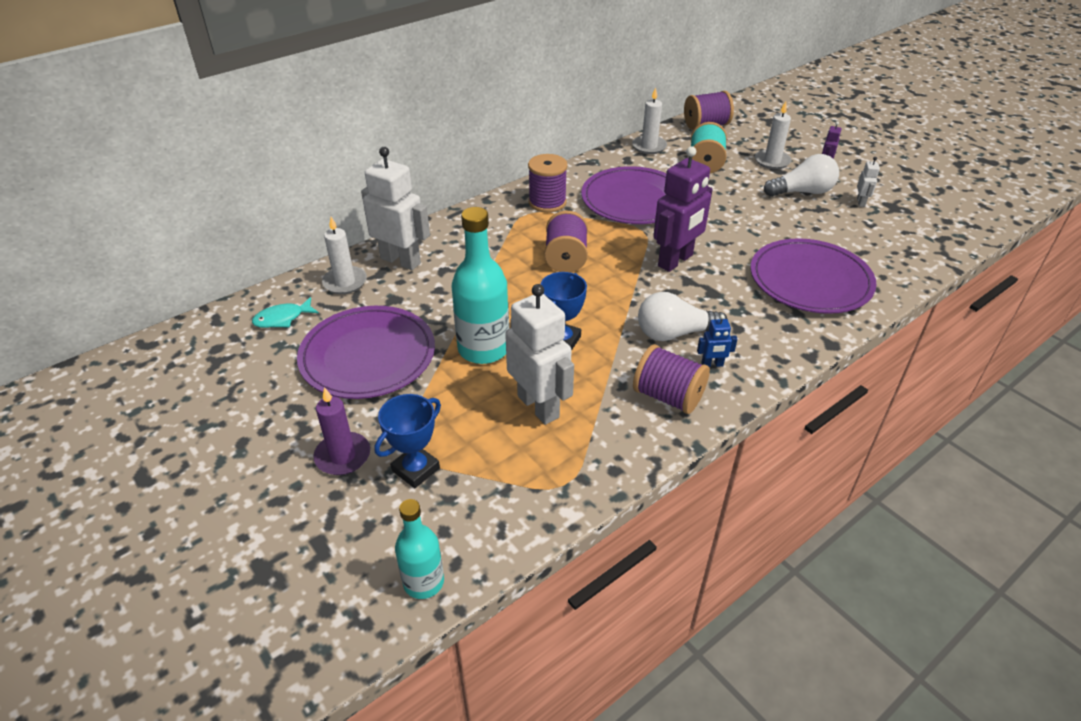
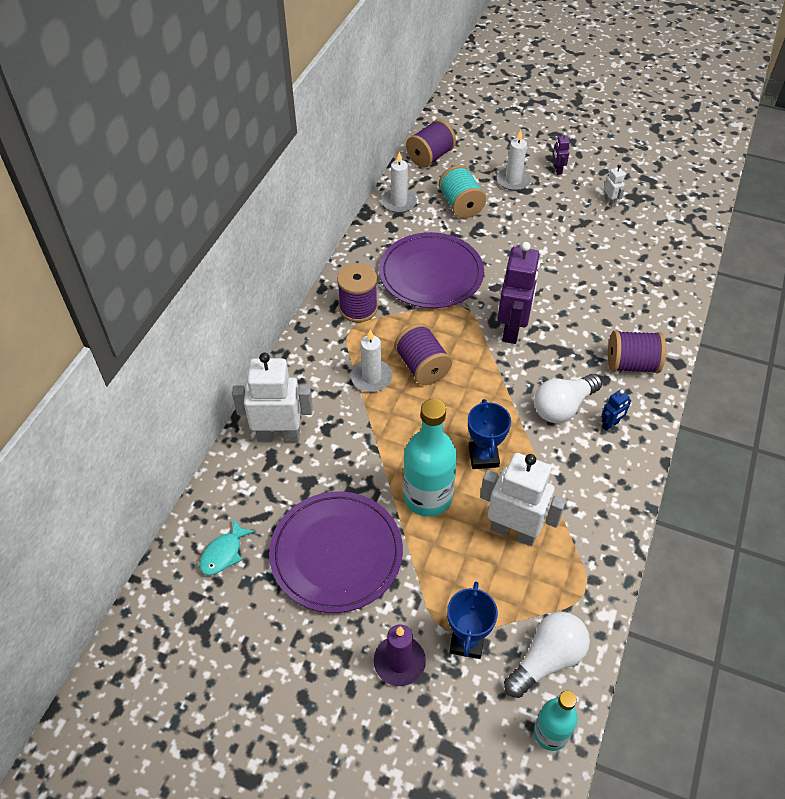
camera: 30 degrees left, 10 degrees up
(345, 282) = (247, 484): white candle -> white candle (371, 378)
(668, 396) = (600, 472): purple spool -> purple spool (631, 364)
(802, 192) = (559, 208): white light bulb -> white light bulb (546, 659)
(810, 280) = (625, 304): purple plate -> none

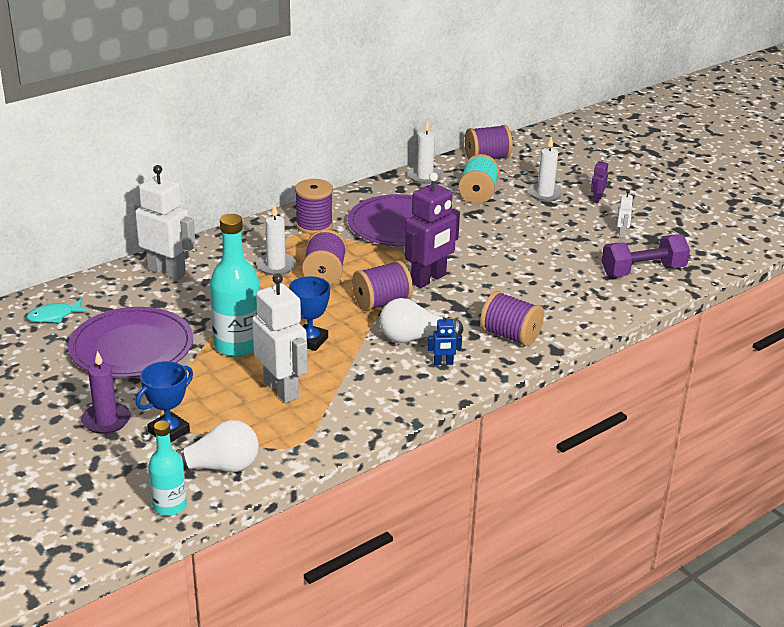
camera: 30 degrees right, 20 degrees down
(500, 378) = (381, 303): none -> purple spool
(661, 239) = (643, 271): none -> purple dumbbell

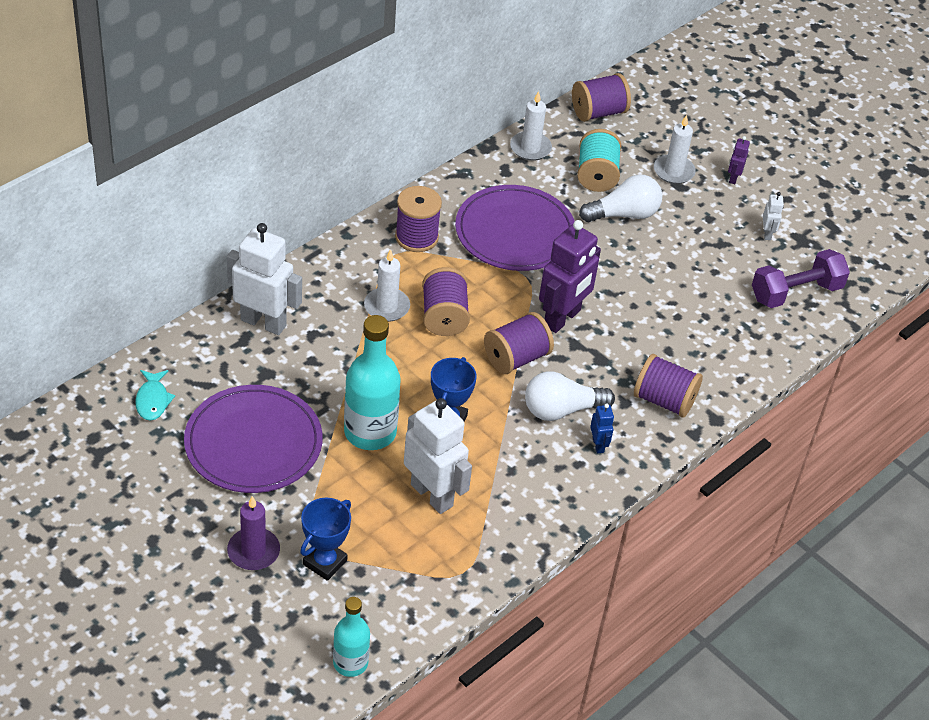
camera: 10 degrees left, 15 degrees up
(54, 316) = (153, 400): turquoise fish -> turquoise fish turned 60 degrees counterclockwise
(217, 467) = (388, 608): white light bulb -> white light bulb (623, 214)
(443, 363) = (598, 445): blue robot -> blue robot turned 90 degrees counterclockwise

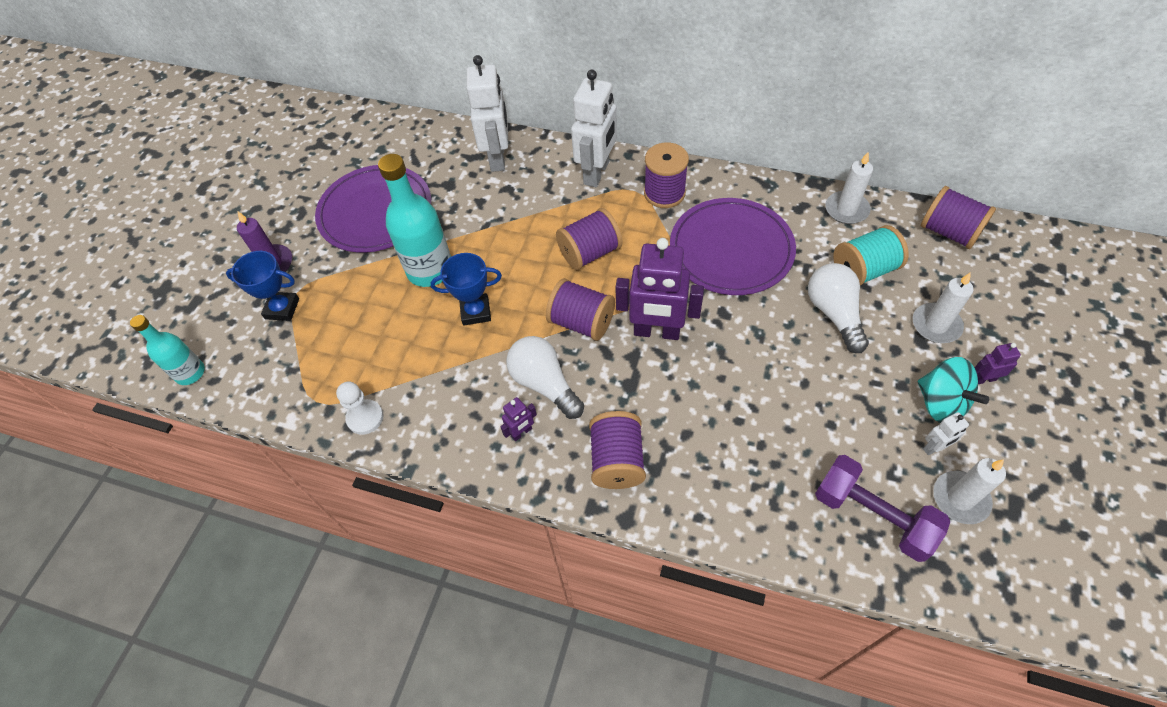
camera: 70 degrees right, 10 degrees up
(153, 400) = (382, 144): turquoise fish -> none
(386, 307) = (571, 214): white candle -> white candle (960, 499)
(432, 495) = (388, 340): white robot -> white robot (597, 173)
(507, 543) = (365, 418): none -> white pawn
(598, 445) = (521, 432): blue robot -> purple robot
(623, 214) = (834, 314): white light bulb -> white light bulb turned 150 degrees counterclockwise
(736, 209) = (940, 403): none -> turquoise spinning top

